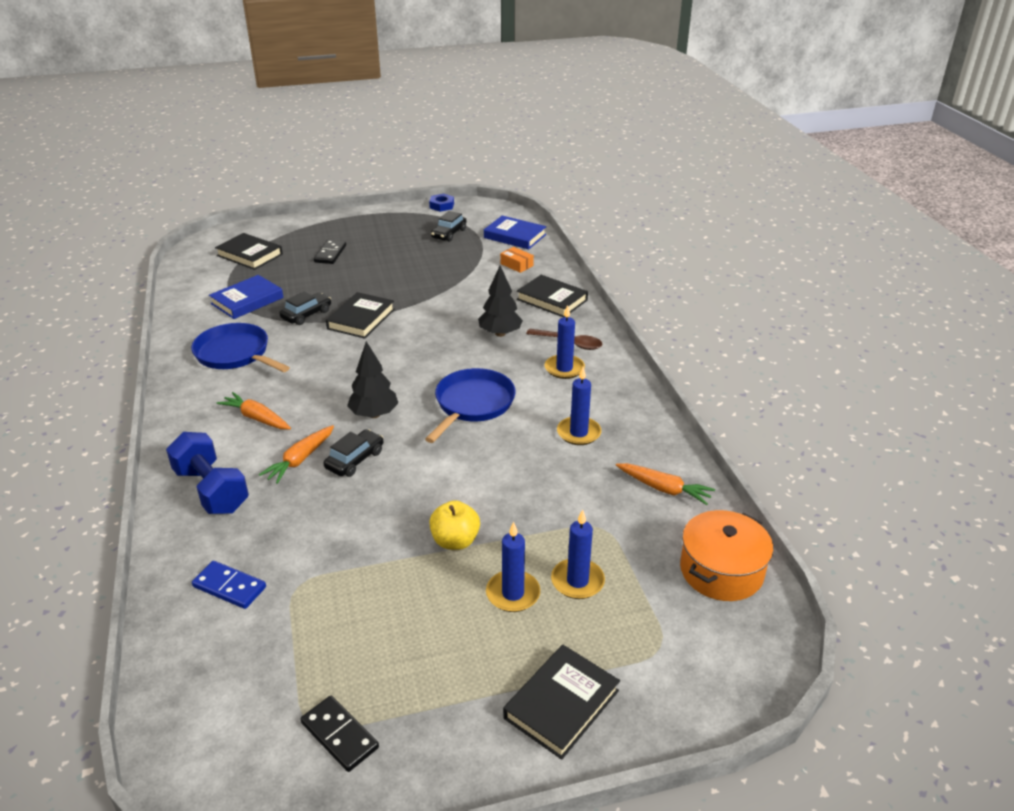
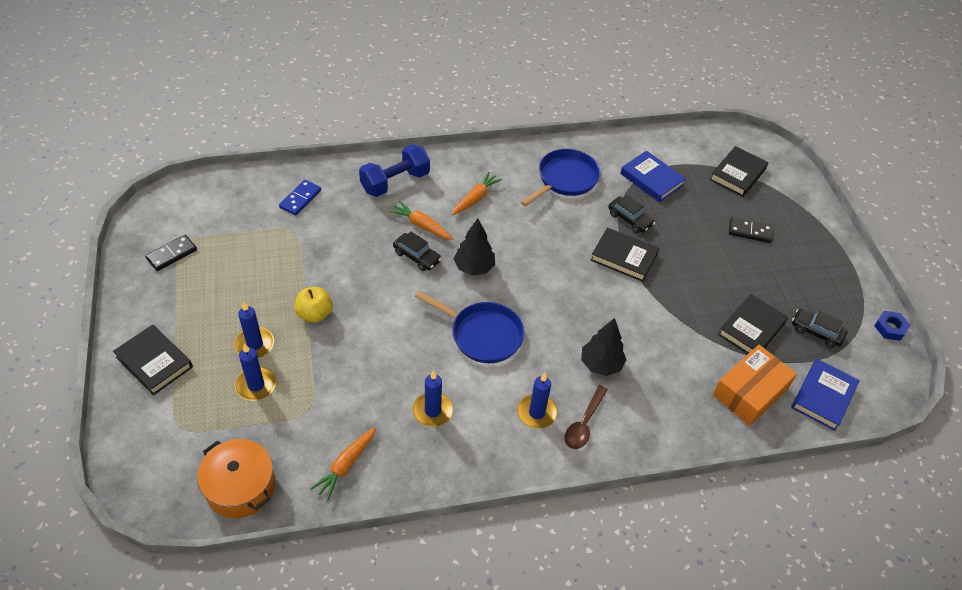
camera: 90 degrees right, 15 degrees up
(516, 265) = (750, 392): orange box -> orange box, size x2.05
(552, 300) = (672, 418): black book -> black book (751, 329)

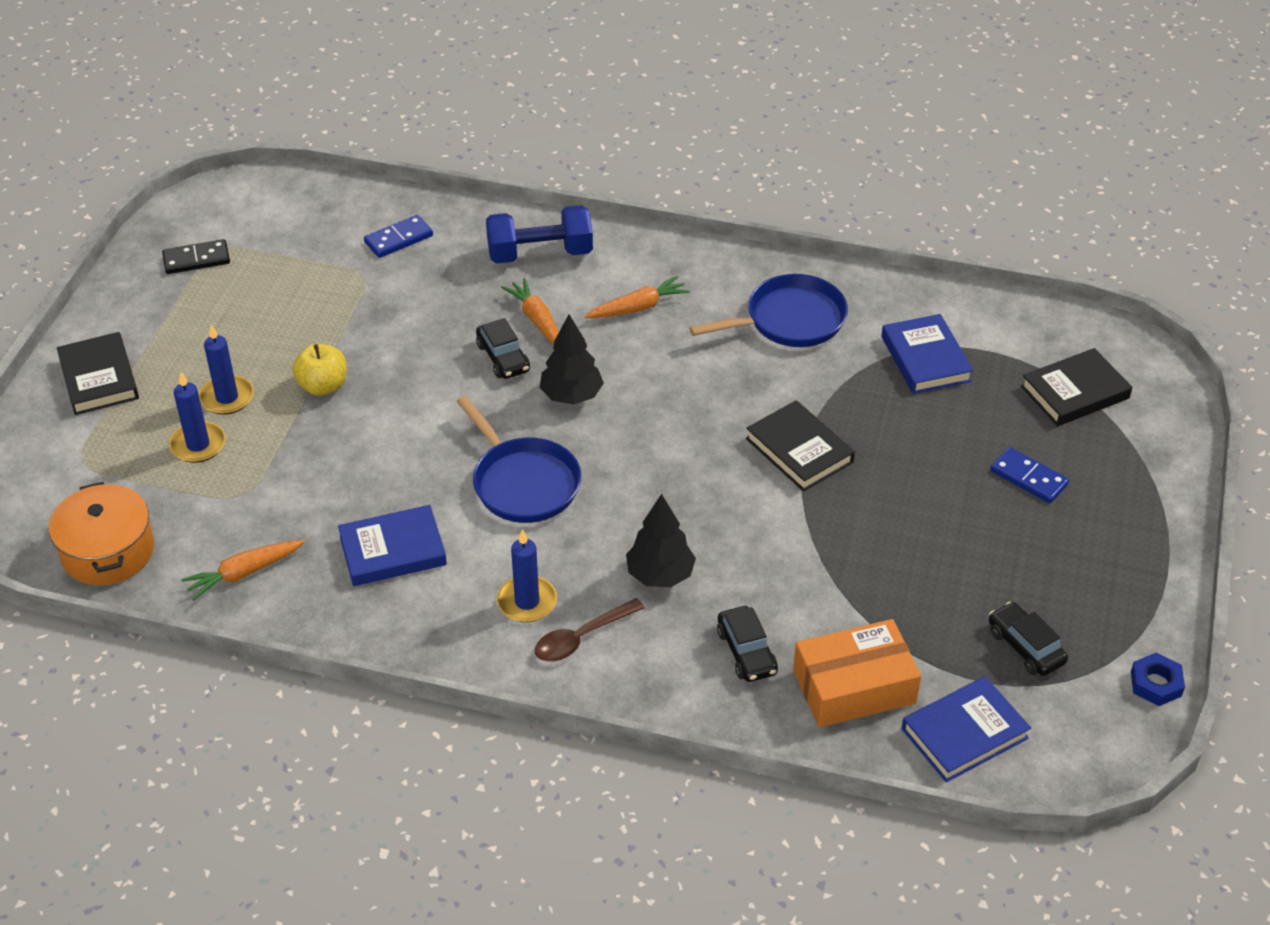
camera: 30 degrees right, 5 degrees down
(432, 411) = (393, 550): blue candle -> blue book
(630, 219) = (848, 403): black car -> black car (746, 652)
(749, 232) = (1028, 478): black domino -> blue domino
(751, 329) = (923, 607): black book -> none

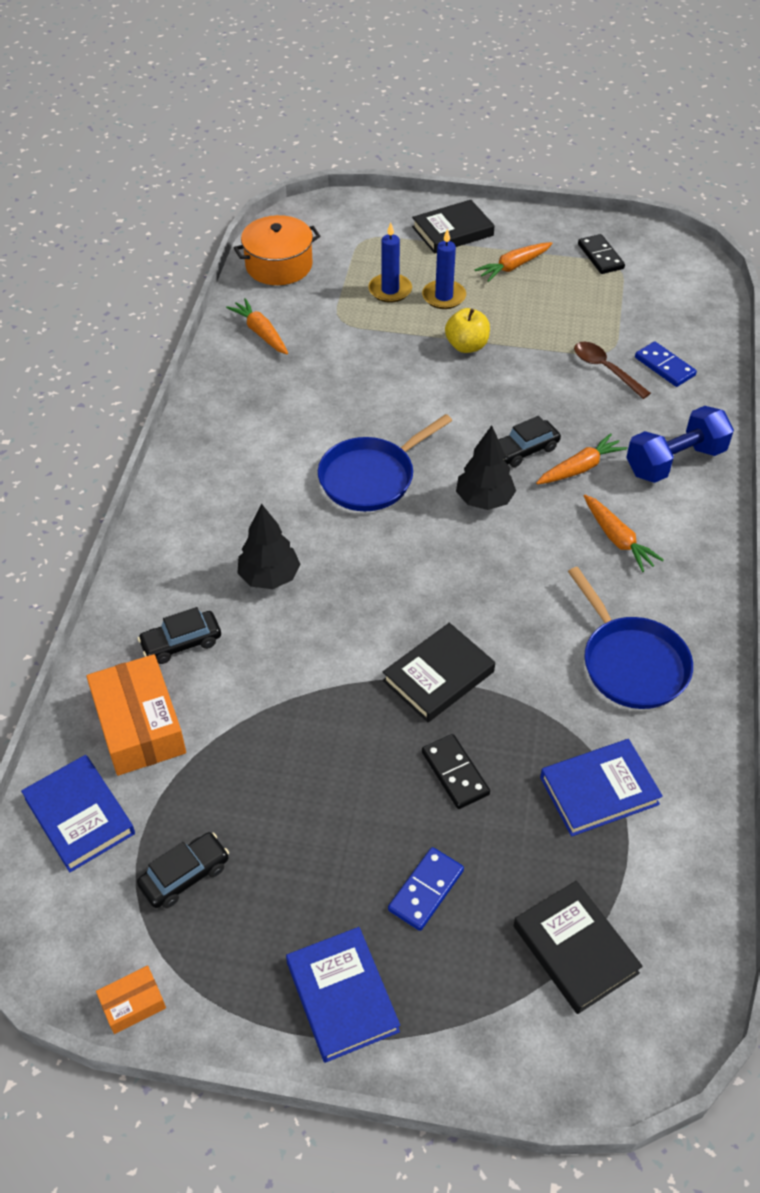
camera: 85 degrees right, 5 degrees up
(190, 332) = (513, 266): none -> orange carrot
(393, 550) = (288, 408): blue book -> blue book (342, 996)
(527, 602) = (236, 492): blue candle -> none
(540, 253) = (675, 461): blue dumbbell -> blue dumbbell turned 75 degrees clockwise
(582, 637) = (198, 530): brown spoon -> brown spoon (605, 369)
(909, 449) = (455, 773): none -> black domino
(1155, 683) = (133, 1004): blue nut -> orange box

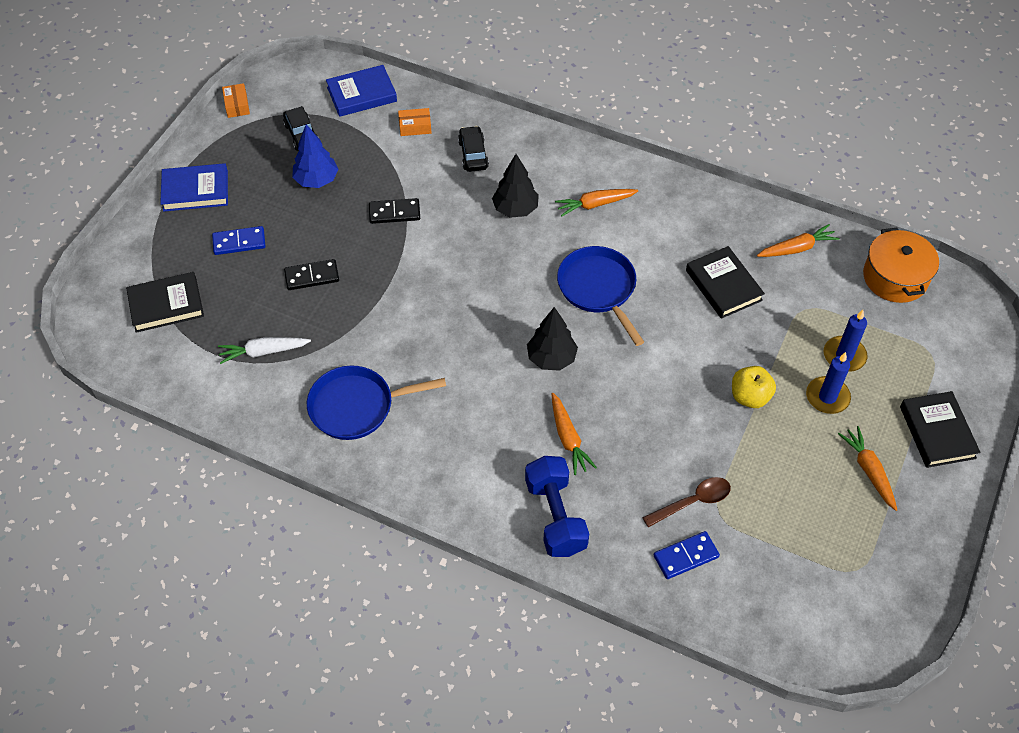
camera: 105 degrees right, 5 degrees up
(139, 725) = (415, 127): orange box -> orange box, size x0.49
(276, 823) = (316, 180): none -> blue tree
(426, 890) = (239, 242): blue domino -> blue domino turned 60 degrees counterclockwise
(438, 676) = (392, 286): black book -> black book (723, 285)
(524, 450) = (601, 403): black car -> none
(599, 791) = (263, 352): blue book -> white carrot
(600, 256) = (876, 559): black domino -> black domino (394, 213)
(617, 539) = (480, 439): orange carrot -> orange carrot (595, 204)

